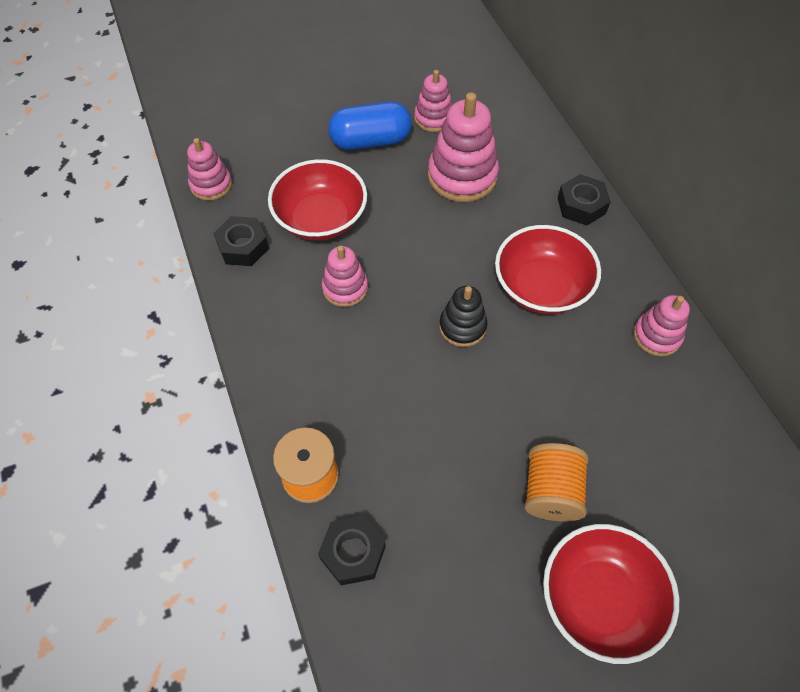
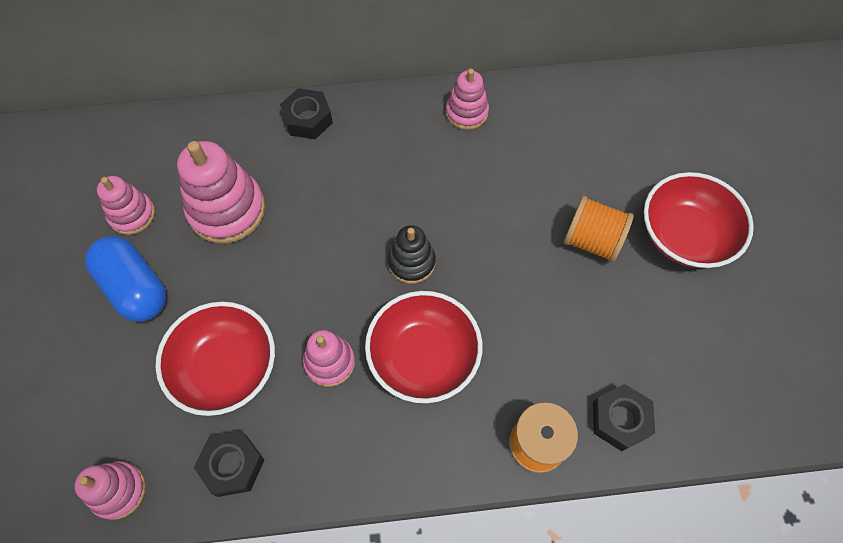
camera: 75 degrees left, 5 degrees up
(370, 141) = (135, 288): blue capsule -> blue capsule turned 45 degrees counterclockwise
(541, 287) = (388, 182): red bowl -> red bowl (423, 357)

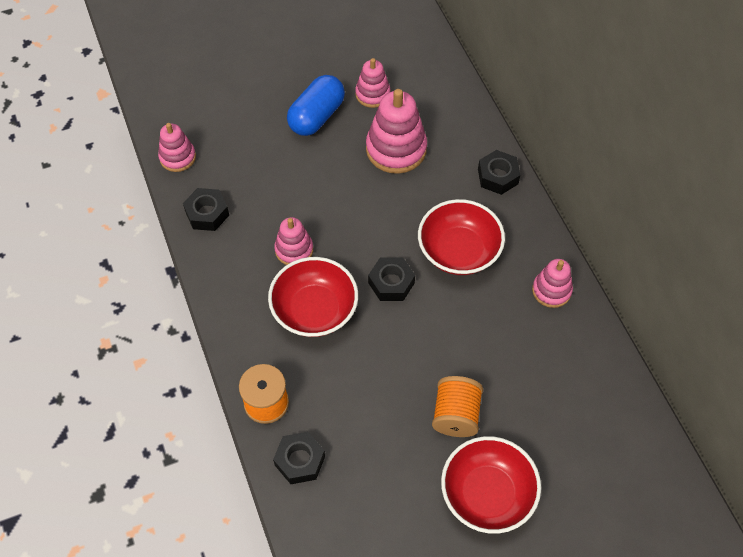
camera: 75 degrees right, 5 degrees down
(226, 368) = (273, 188): red bowl -> red bowl (459, 251)
(411, 262) = (391, 283): black stacking toy -> black nut

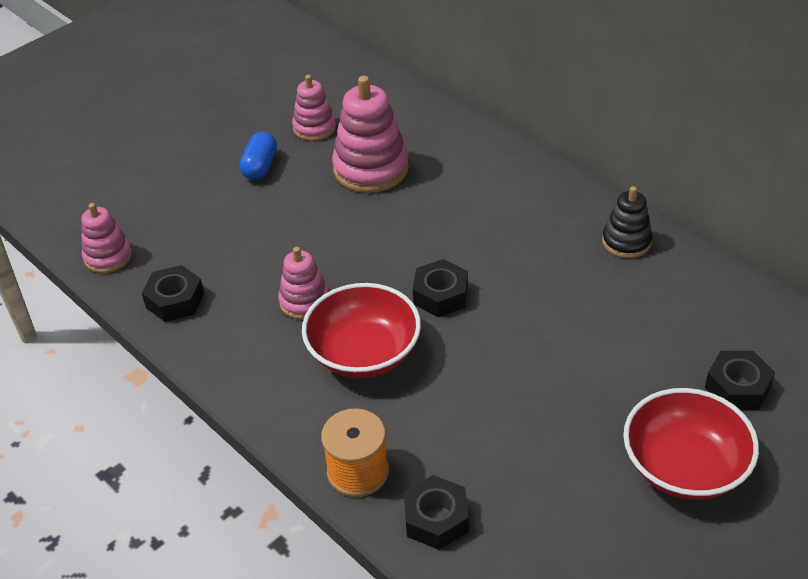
camera: 20 degrees left, 15 degrees down
(316, 116) = (260, 166): blue capsule -> blue capsule, size x0.64
(456, 415) = (596, 399): orange spool -> none
(459, 251) = (500, 239): red bowl -> none
(498, 176) = (500, 158): black nut -> black nut (737, 387)
(551, 290) = (626, 241): pink stacking toy -> black stacking toy

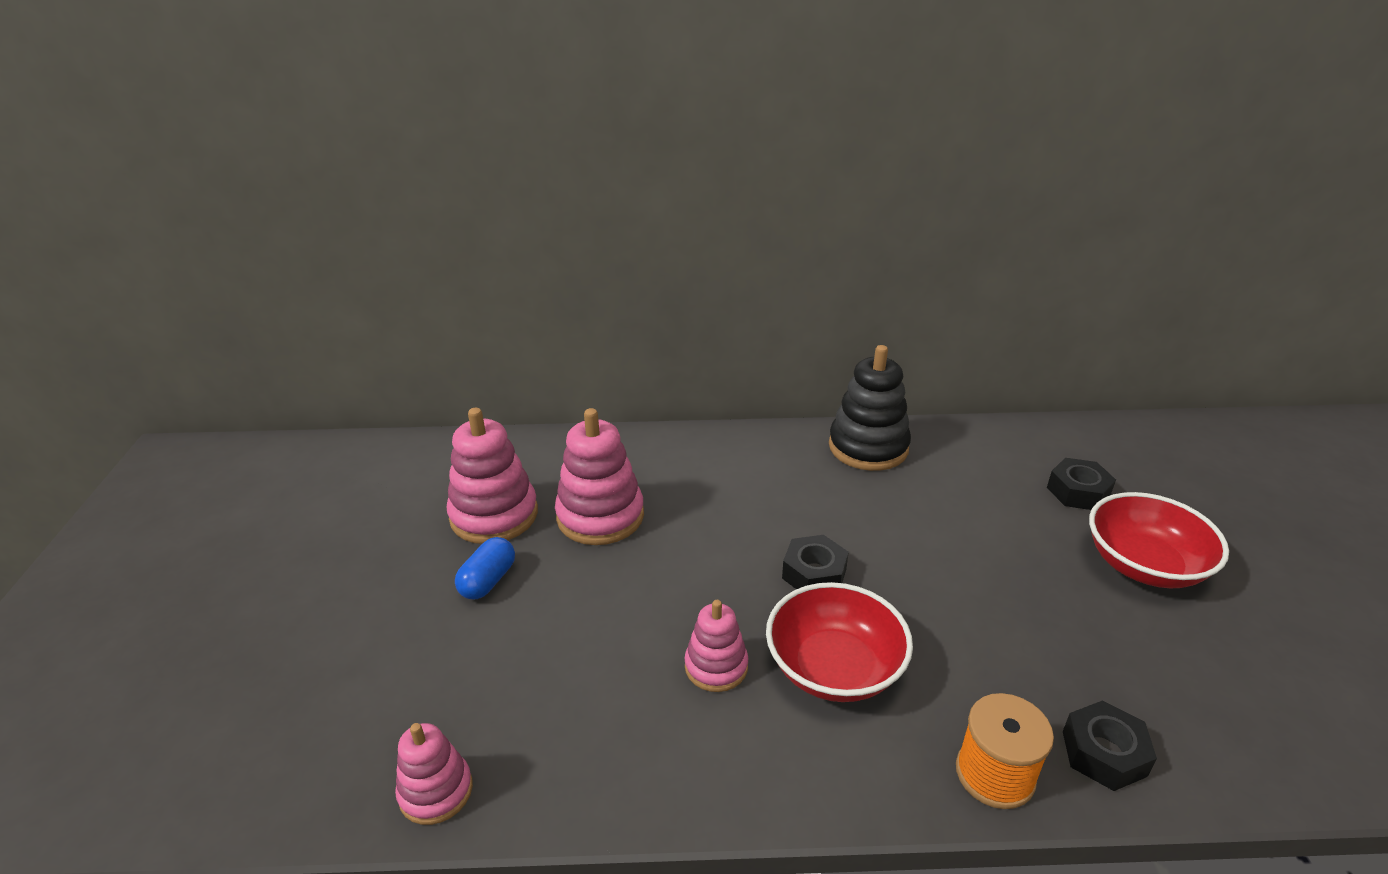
camera: 50 degrees left, 10 degrees down
(175, 300) = (587, 772): black nut -> none
(260, 166) = (488, 581): blue capsule -> blue capsule turned 60 degrees clockwise
(314, 128) = (494, 515): pink stacking toy -> pink stacking toy, size x1.68
(626, 241) = (868, 447): black stacking toy -> black stacking toy, size x1.68

